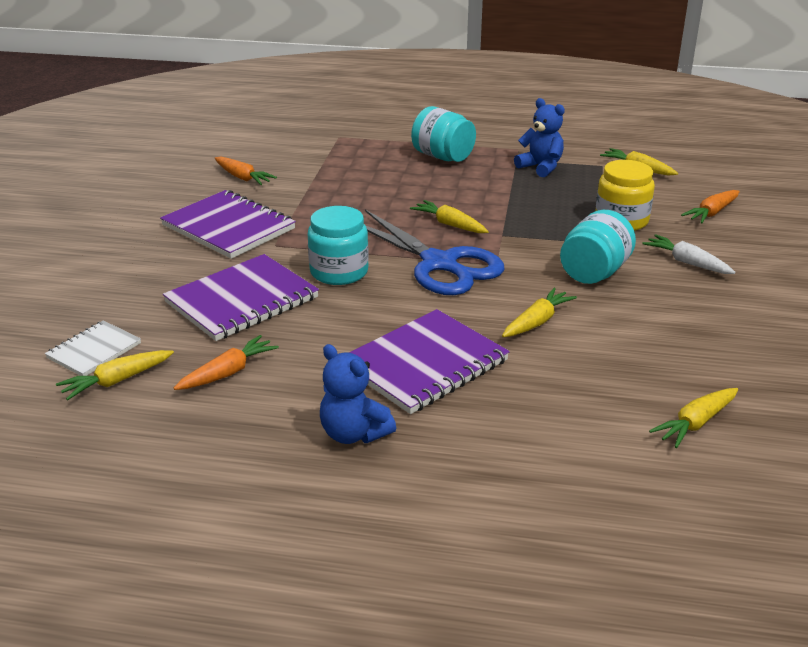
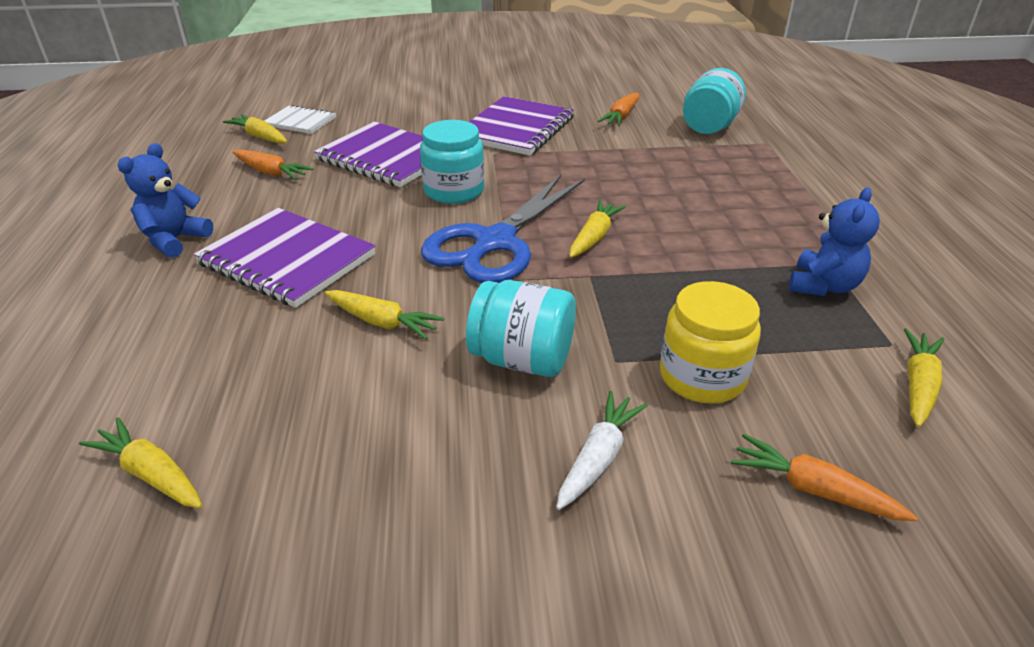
camera: 75 degrees right, 5 degrees up
(443, 157) = (779, 209): turquoise jar -> turquoise jar (709, 127)

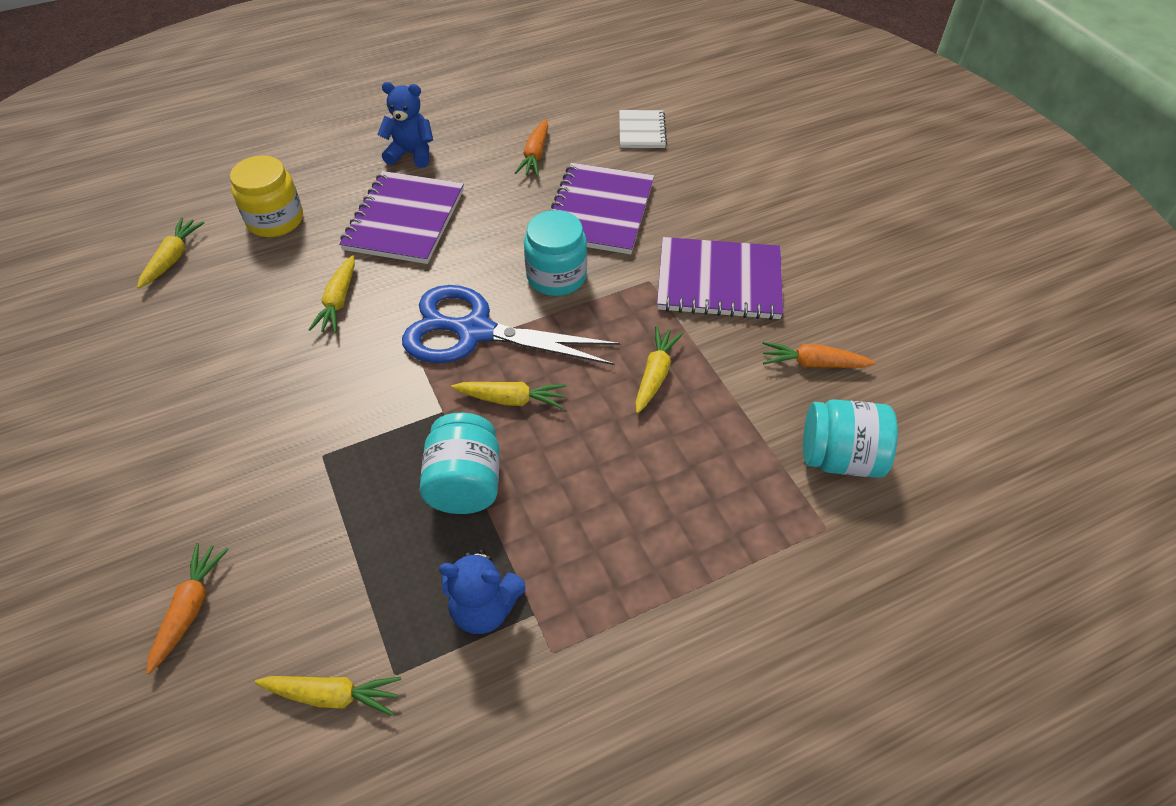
camera: 70 degrees right, 15 degrees up
(259, 137) = (597, 121): yellow carrot -> yellow carrot (655, 374)
(522, 359) = (311, 395): turquoise jar -> turquoise jar (465, 483)
(599, 457) = (210, 467): white carrot -> none
(702, 376) = (313, 518): yellow jar -> yellow jar (275, 220)

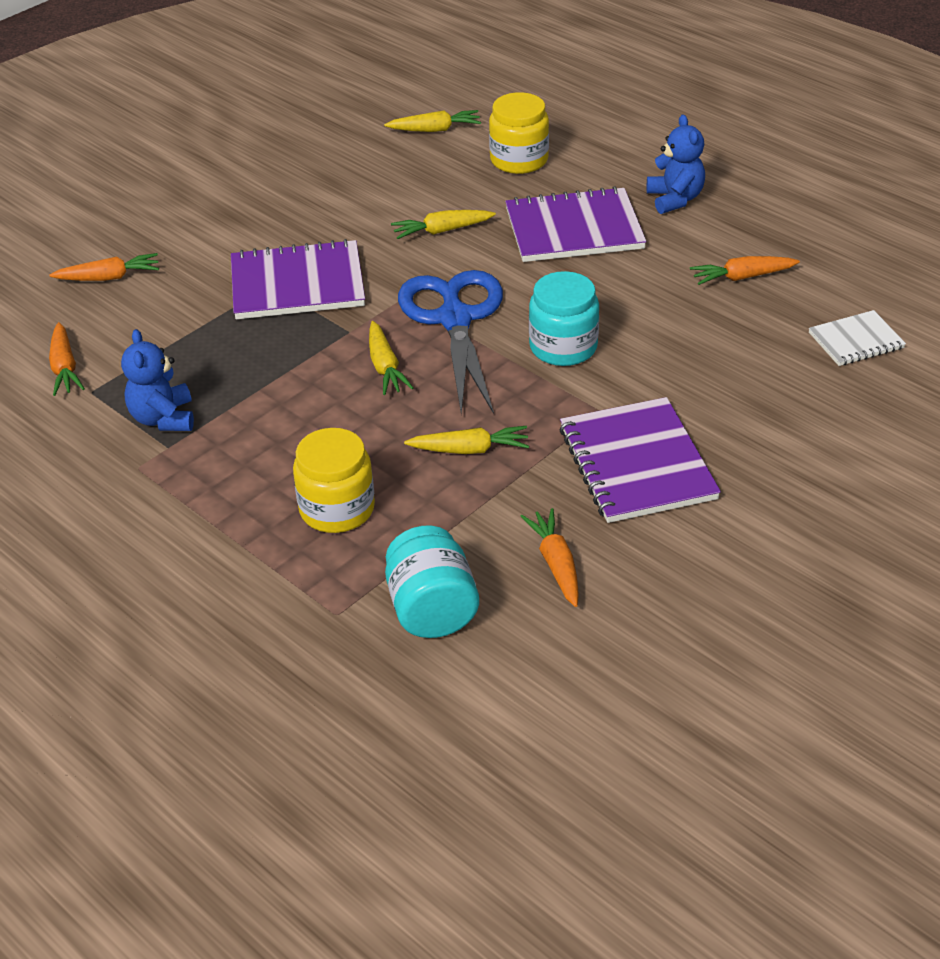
camera: 70 degrees right, 10 degrees down
(333, 695) = (65, 368): yellow carrot -> orange carrot
(465, 483) = (279, 369): turquoise jar -> none
(599, 211) = (686, 348): purple notebook -> purple notebook (297, 284)
(691, 490) = (337, 509): none -> yellow jar

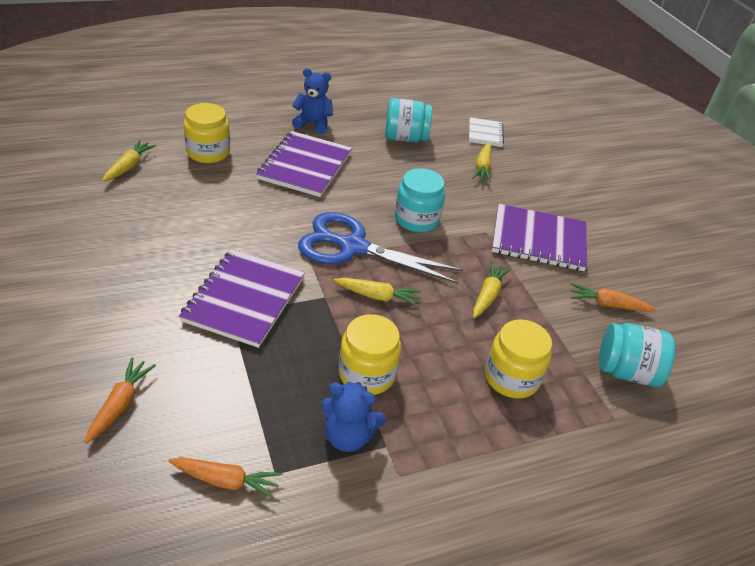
camera: 70 degrees left, 0 degrees up
(256, 401) = (367, 374): none -> yellow jar
(441, 231) = (251, 212): yellow carrot -> yellow carrot (482, 167)
(742, 277) = (405, 138): orange carrot -> turquoise jar

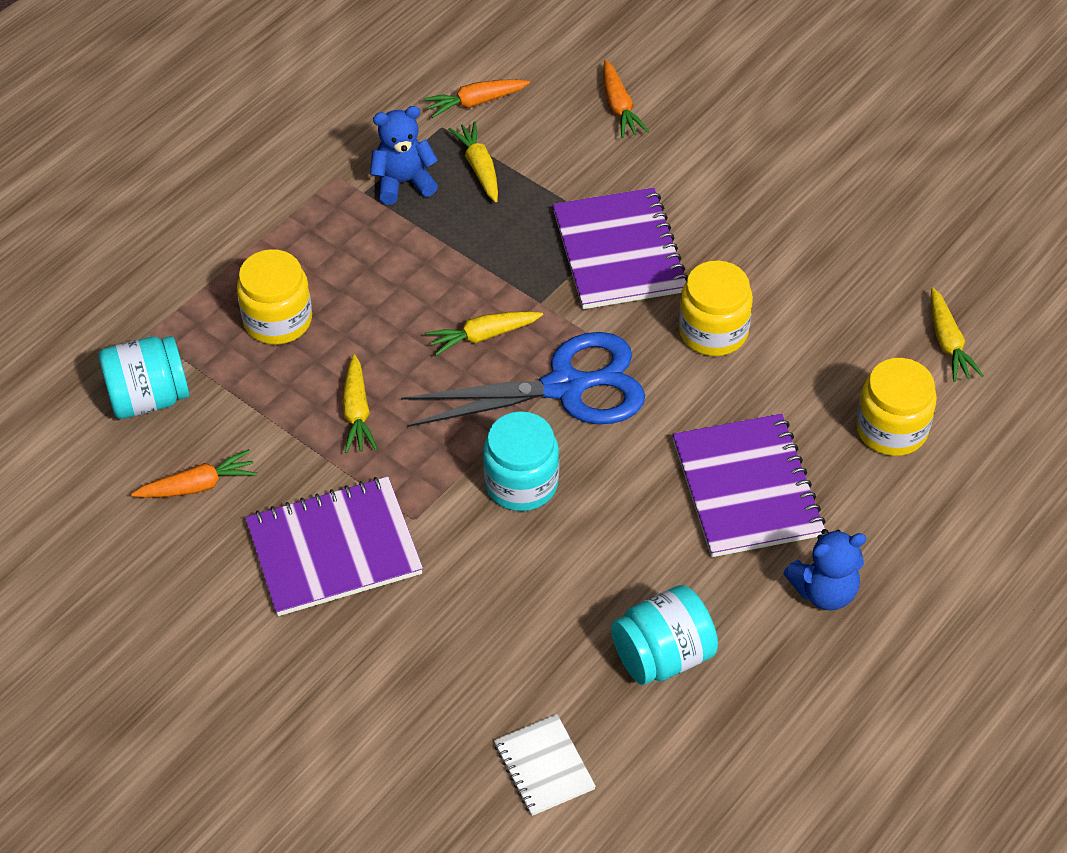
camera: 155 degrees right, 10 degrees up
(367, 374) = (429, 244): yellow jar -> yellow jar (713, 331)
(482, 167) = (496, 662): yellow carrot -> yellow carrot (479, 167)

